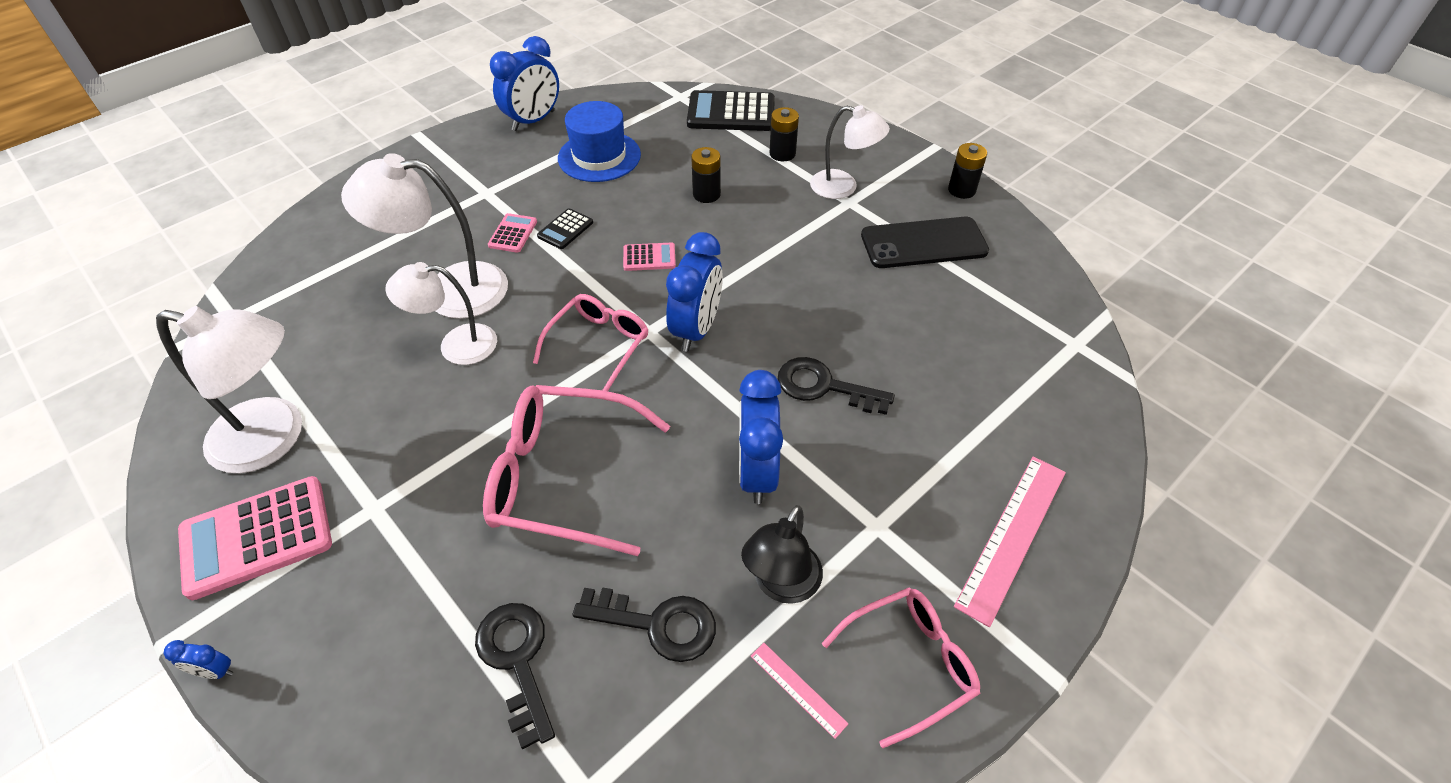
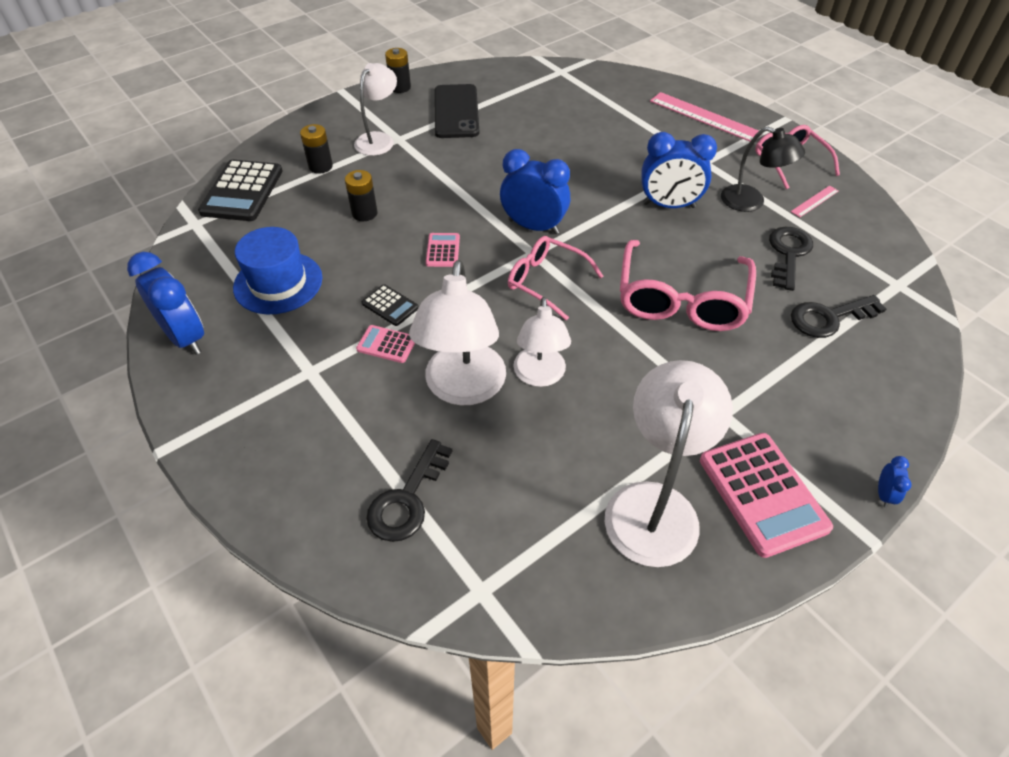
camera: 85 degrees left, 0 degrees up
(824, 387) = (594, 170): black key -> black key (407, 499)

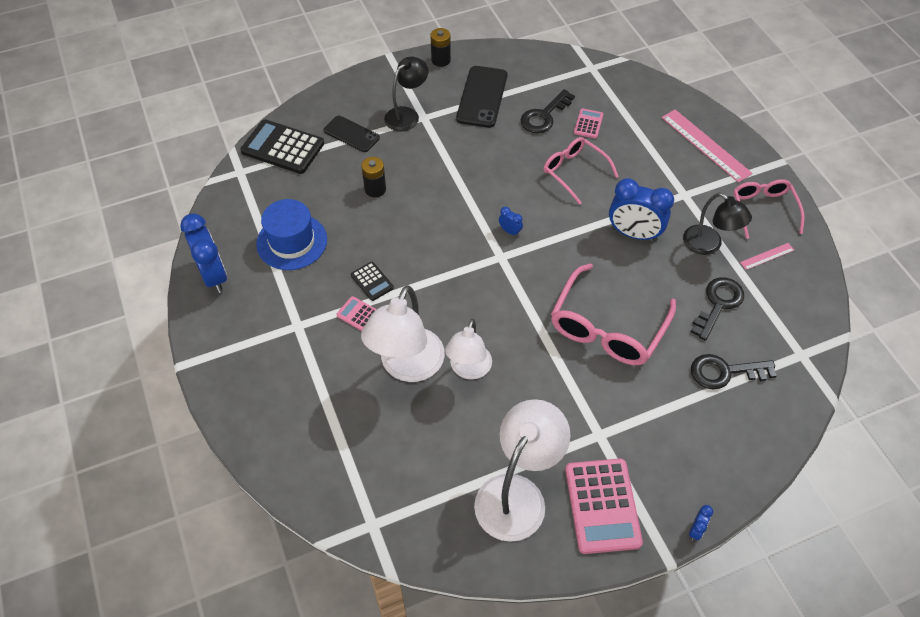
camera: 15 degrees right, 5 degrees up
(242, 191) = (283, 147): black calculator -> black calculator turned 90 degrees clockwise
(320, 166) = (351, 134): black battery -> black phone
(379, 139) = (407, 115): white lamp -> black lamp
(407, 499) = (341, 445): black key -> black key (544, 116)
(443, 250) = (428, 239): pink calculator -> pink calculator (588, 124)
(533, 227) = (510, 231): blue clock -> blue clock, size x0.43
(546, 281) = (502, 286): pink glasses -> pink glasses (574, 172)

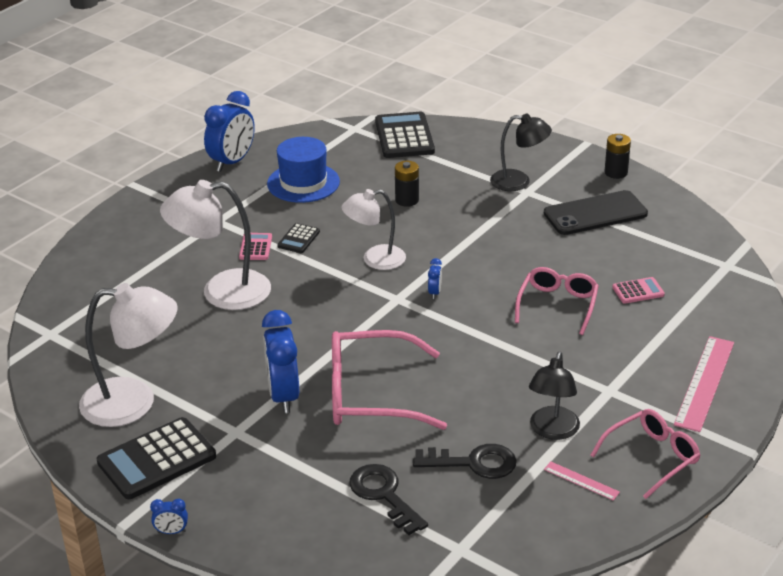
camera: 60 degrees right, 20 degrees down
(351, 134) = (459, 163): black phone -> none
(468, 369) = (247, 327): white lamp -> white lamp (375, 259)
(544, 116) = (615, 259): black key -> none
(602, 506) = (157, 459): pink calculator -> black calculator
(634, 234) = (513, 372): blue clock -> blue clock (283, 396)

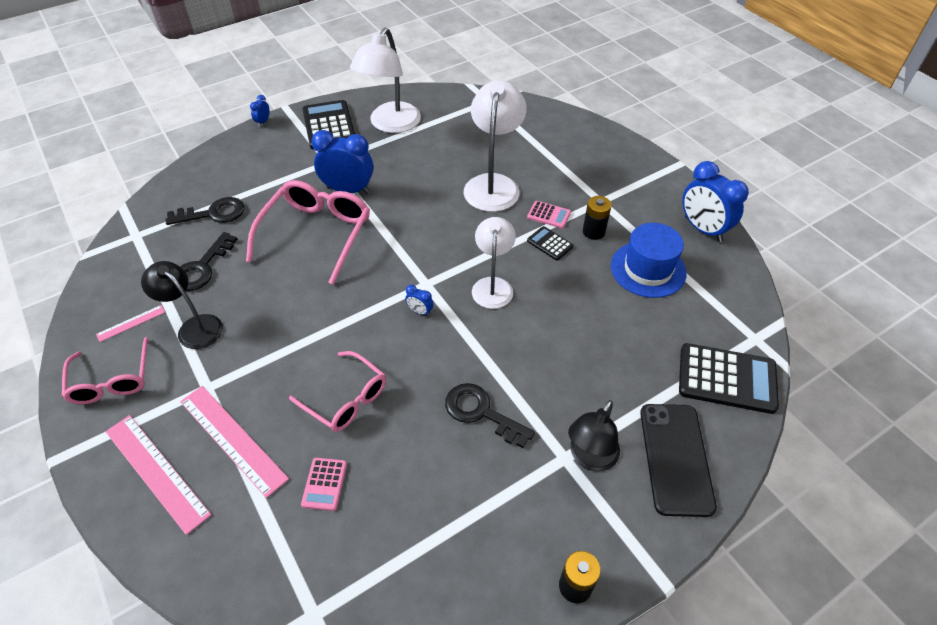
camera: 110 degrees right, 15 degrees up
(407, 200) = (587, 339): black battery -> black battery (593, 232)
(517, 235) = (481, 412): none -> black key
(595, 213) = (489, 512): black phone -> black phone (676, 458)
(643, 353) = (232, 439): none -> pink ruler

